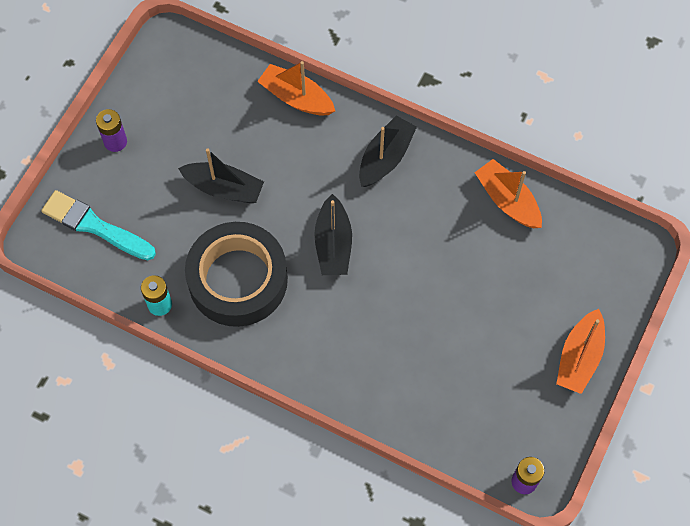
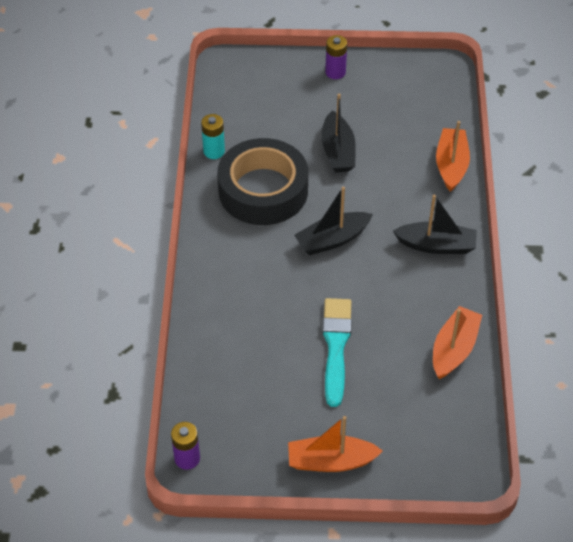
camera: 65 degrees right, 15 degrees down
(95, 226) = (257, 89): turquoise brush -> turquoise brush (336, 346)

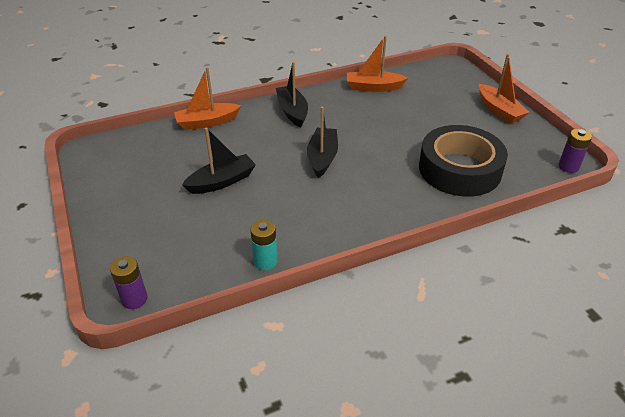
camera: 115 degrees left, 10 degrees down
(263, 190) = (295, 211): black tape -> black tape (459, 169)
(332, 240) = (322, 158): black boat -> black boat turned 120 degrees counterclockwise
(335, 72) = (113, 212): purple battery -> purple battery (134, 299)
(336, 346) = (416, 130): turquoise brush -> none

